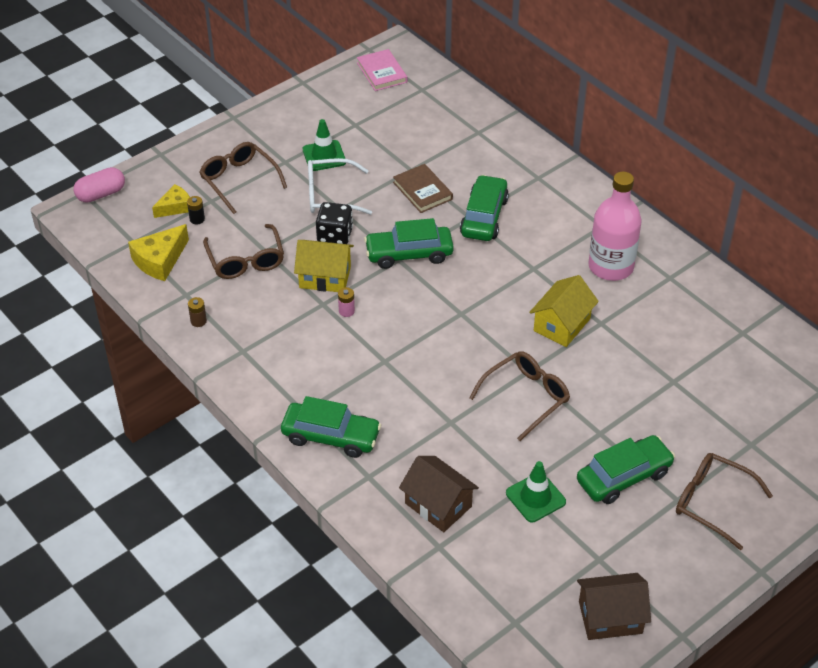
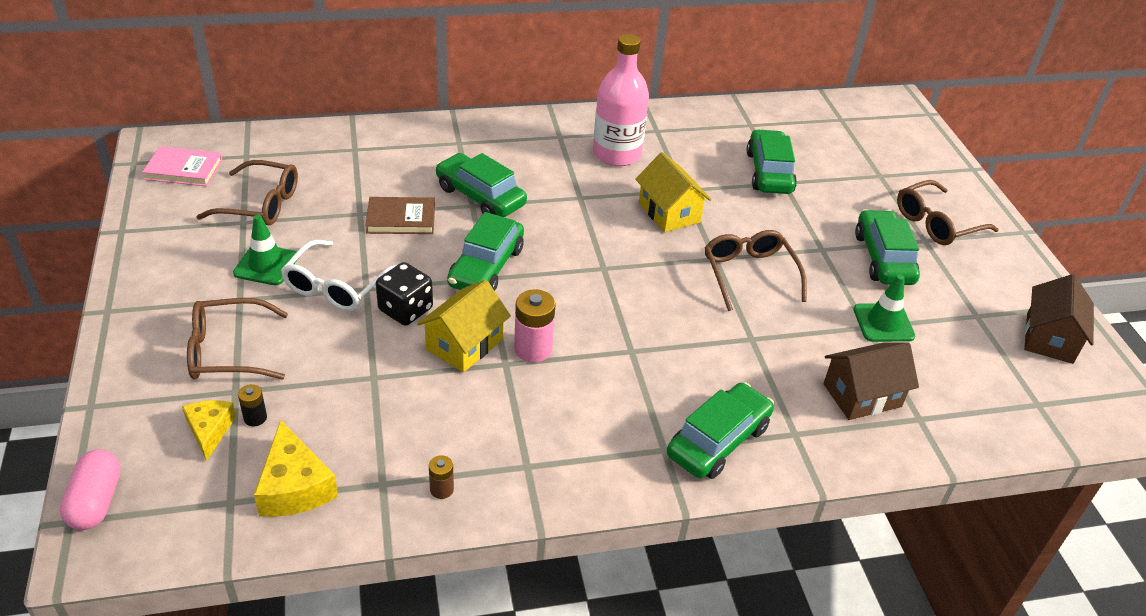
camera: 65 degrees left, 5 degrees down
(246, 260) = (375, 401): brown glasses -> brown glasses (261, 204)
(346, 311) = (533, 349): pink battery -> pink battery, size x1.84
(679, 367) = (769, 172): none -> green car

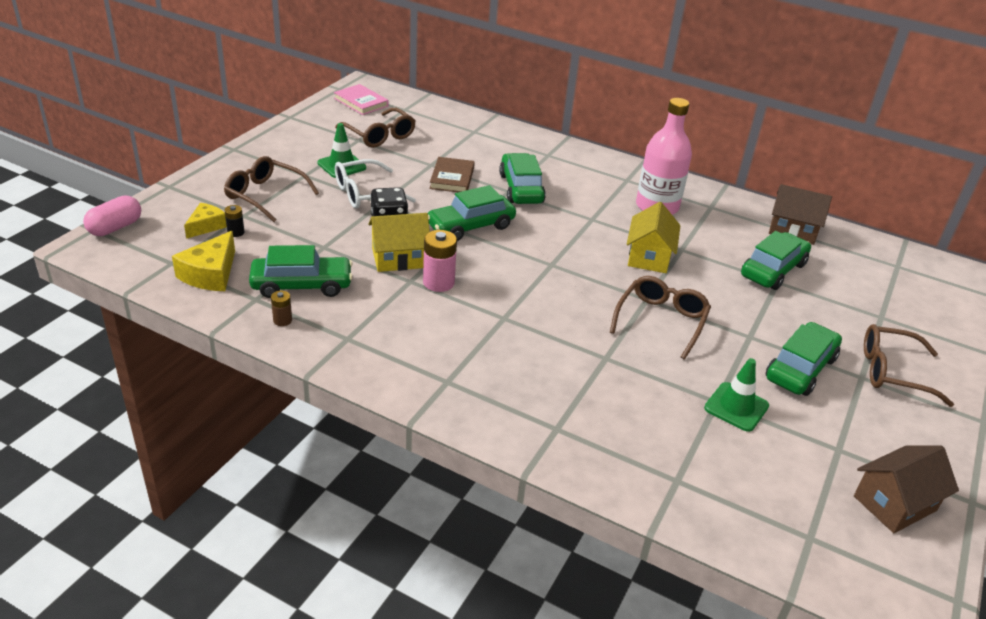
camera: 40 degrees right, 5 degrees down
(401, 219) = (452, 178): brown book -> brown book turned 60 degrees clockwise
(718, 441) = (492, 399): green car -> green car (302, 285)
(862, 395) = (647, 438): brown house -> brown house (792, 230)

